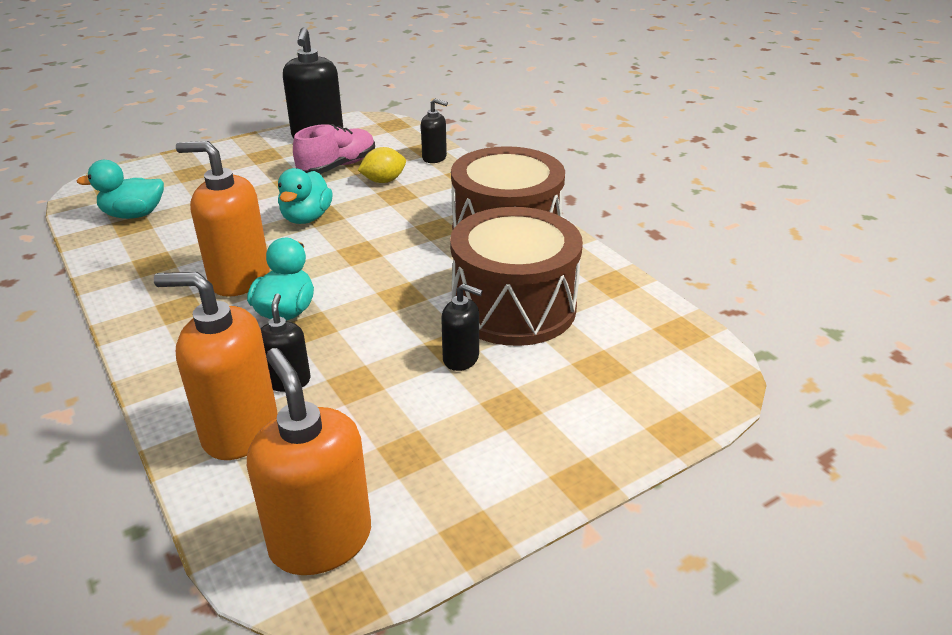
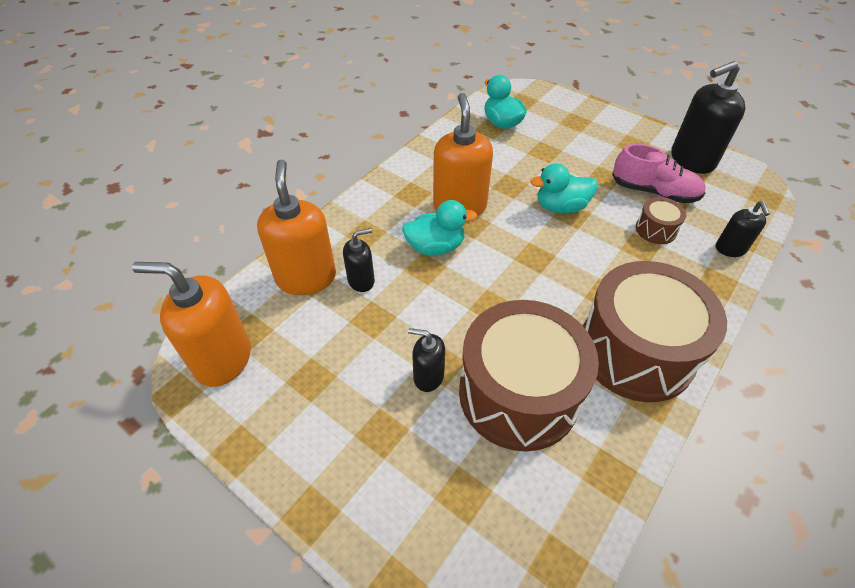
camera: 70 degrees right, 15 degrees up
(320, 540) = (223, 359): orange soap dispenser -> orange soap dispenser turned 120 degrees counterclockwise
(383, 181) = (656, 229): yellow lemon -> brown drum
(461, 358) = (428, 376): black soap dispenser -> black soap dispenser turned 105 degrees clockwise

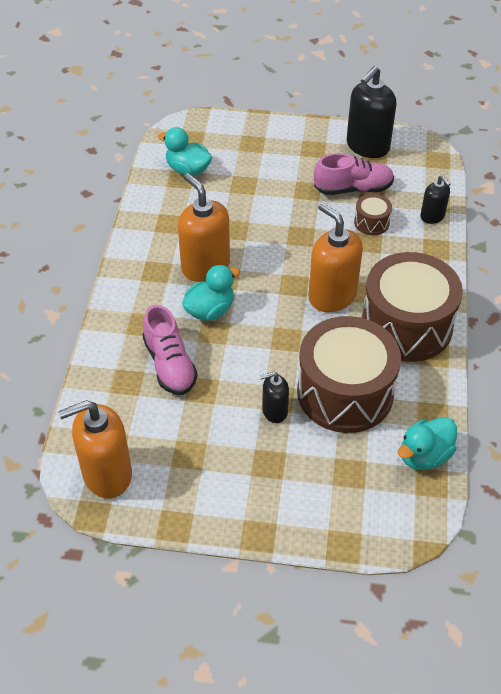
camera: 30 degrees left, 0 degrees up
(306, 277) = (121, 383): orange soap dispenser -> orange soap dispenser (332, 296)
(361, 280) = (170, 364): black soap dispenser -> pink shoe
(560, 207) = (288, 232): turquoise duck -> turquoise duck (424, 455)

